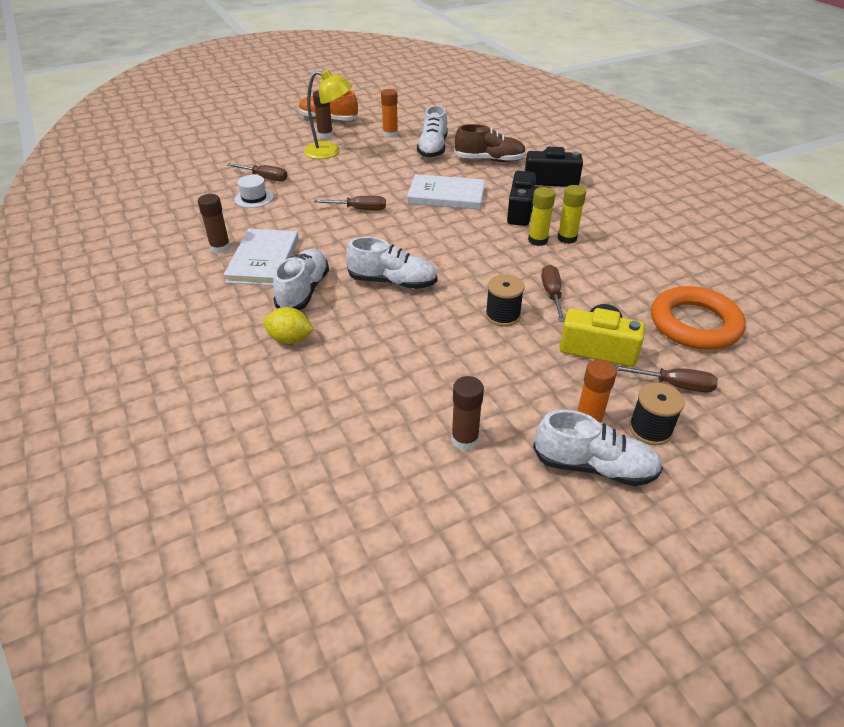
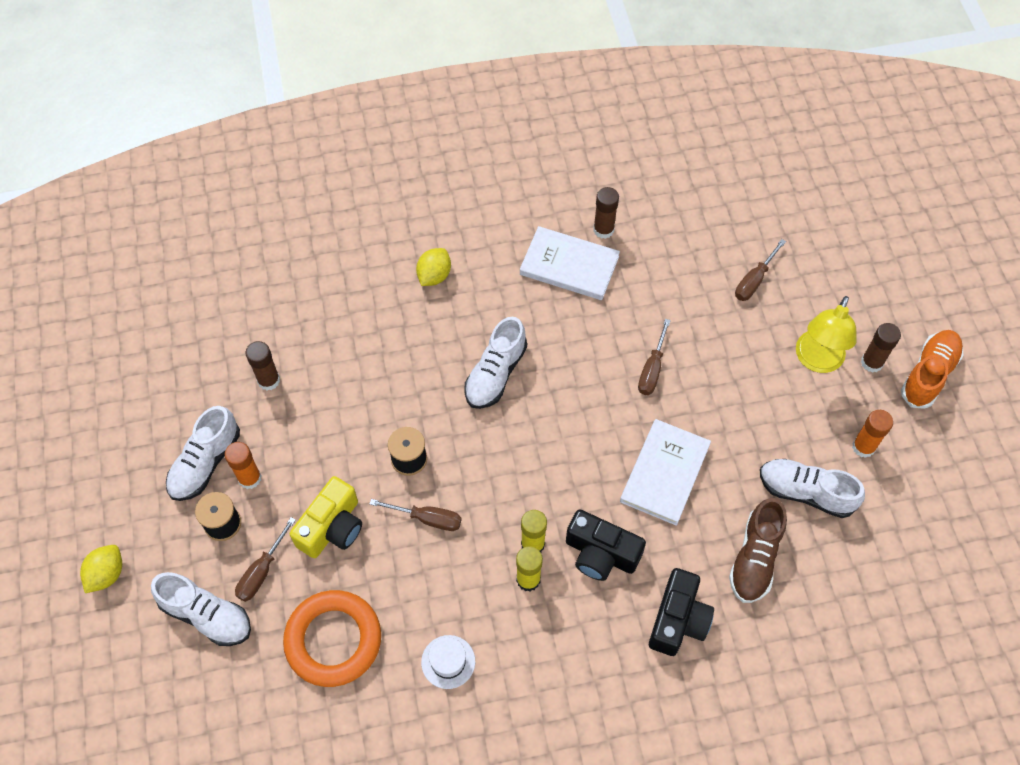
camera: 105 degrees right, 20 degrees up
(254, 198) = (704, 266): white hat -> white hat (448, 662)
(303, 291) = (504, 294): white shoe -> white shoe (206, 615)
(781, 517) = (107, 574): none -> yellow lemon

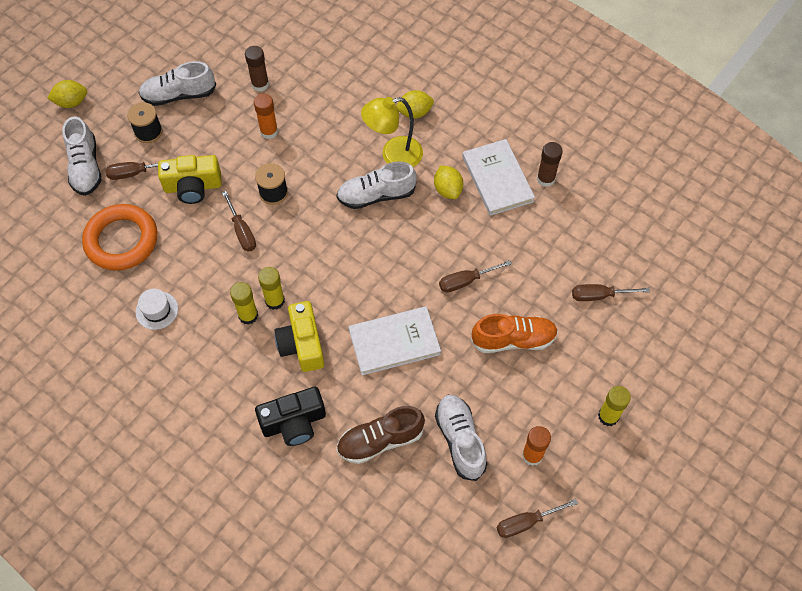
camera: 50 degrees right, 0 degrees up
(249, 478) = (188, 123): orange glue stick -> orange glue stick (269, 131)
(544, 312) = (448, 190): none -> yellow lemon
(601, 553) = (302, 344): black camera -> yellow camera
(816, 361) = (573, 378): yellow lamp -> yellow lamp (393, 155)
(872, 362) = (608, 416): brown glue stick -> yellow glue stick
(921, 499) = (526, 522): none -> brown screwdriver
(928, 374) = (636, 462): orange shoe -> orange shoe (513, 340)

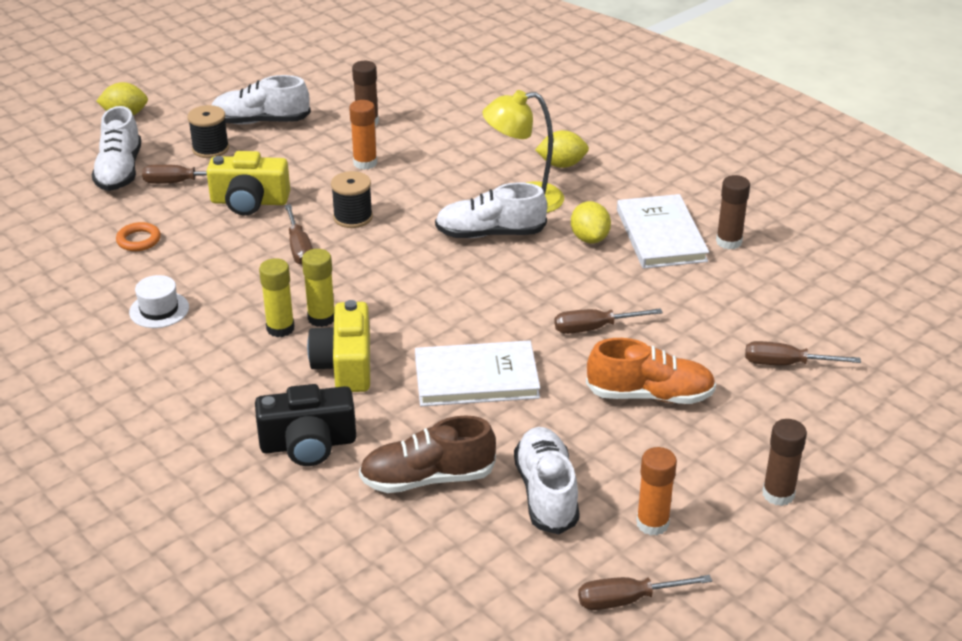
camera: 10 degrees right, 25 degrees down
(121, 240) = (139, 240): orange ring -> orange ring, size x0.44
(608, 416) = (778, 494): yellow glue stick -> brown glue stick

